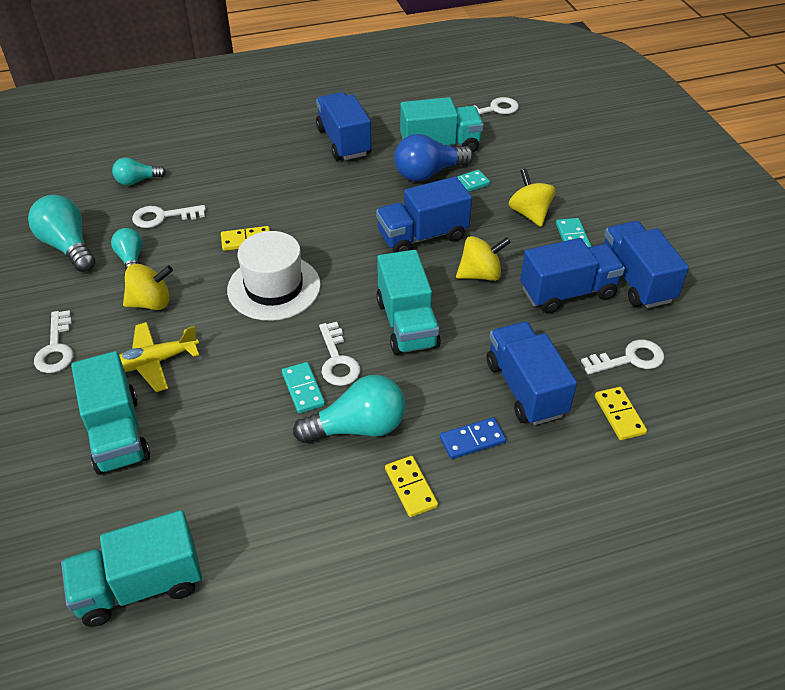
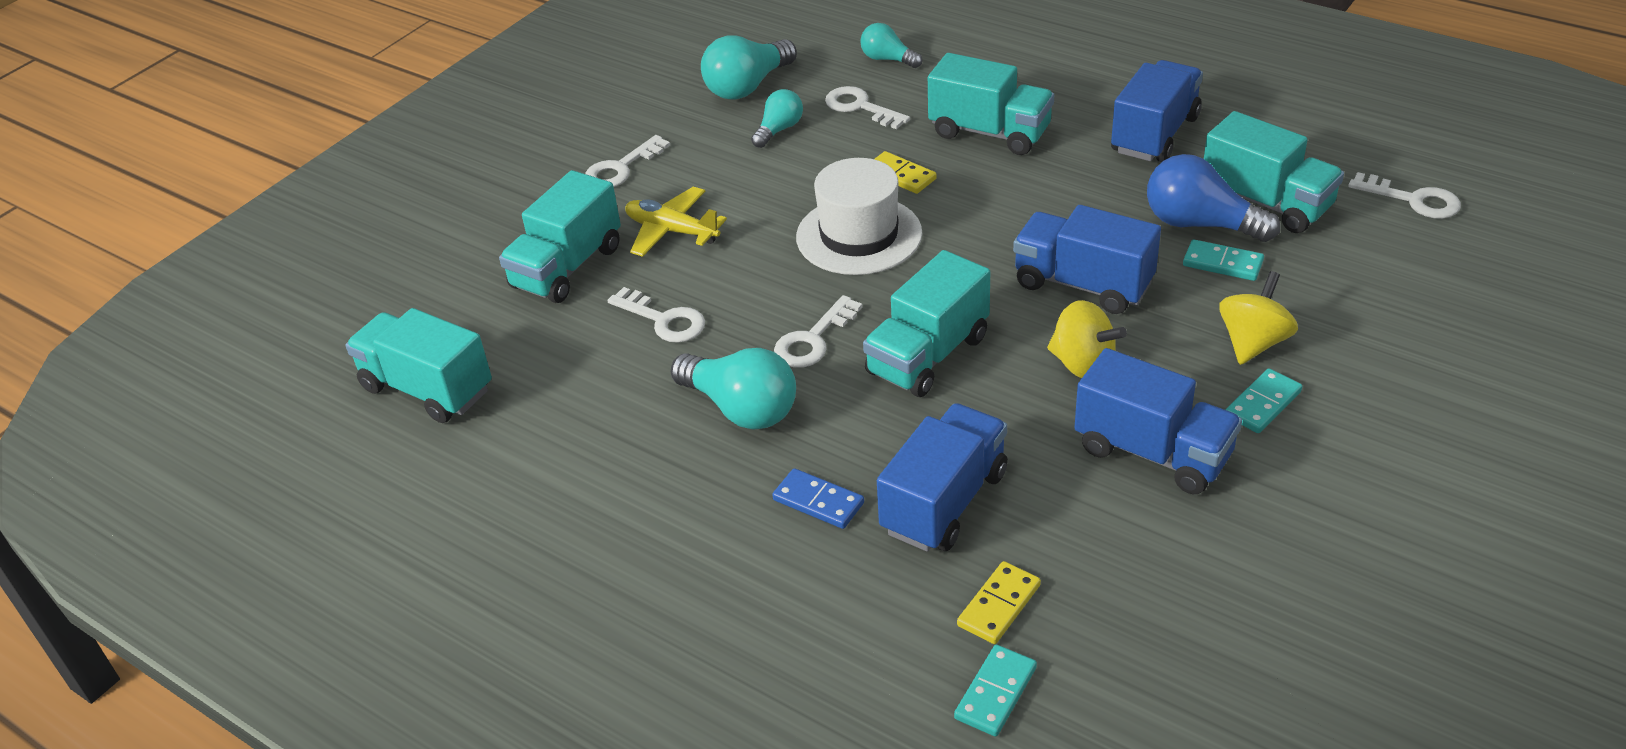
camera: 55 degrees right, 5 degrees down
(68, 246) = (747, 86): turquoise light bulb -> turquoise light bulb turned 150 degrees counterclockwise
(151, 303) = (740, 179): yellow spinning top -> none
(259, 188) = (990, 132): none -> turquoise truck
(303, 389) = (747, 341): turquoise domino -> turquoise domino (995, 693)
(411, 488) = (704, 492): yellow domino -> none
(629, 359) = (1106, 568): white key -> white key (664, 320)
(635, 280) = (1263, 502): blue truck -> none

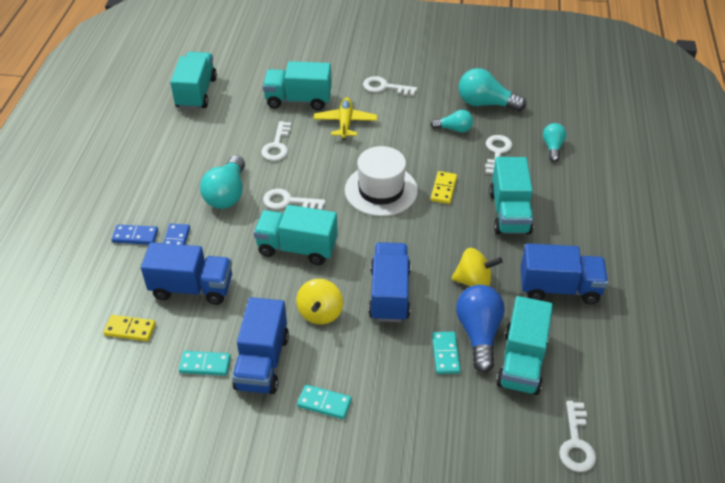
camera: 60 degrees right, 5 degrees up
(765, 554) = (135, 236): none -> blue domino
(995, 693) = (75, 344): turquoise domino -> turquoise domino (205, 364)
(1253, 343) = (377, 386): yellow spinning top -> yellow spinning top (474, 281)

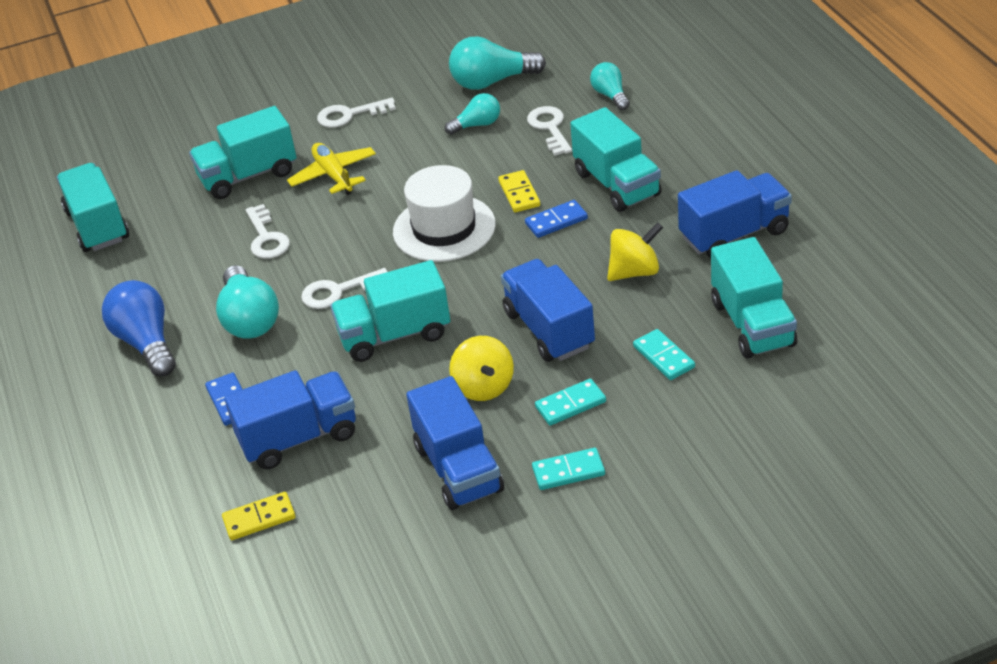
camera: 25 degrees left, 5 degrees down
(135, 236) = (168, 419): blue domino -> blue domino (556, 221)
(205, 364) = (390, 506): turquoise domino -> turquoise domino (570, 404)
(478, 333) = (683, 320): blue light bulb -> blue light bulb (146, 343)
(576, 443) = (869, 370): white key -> none

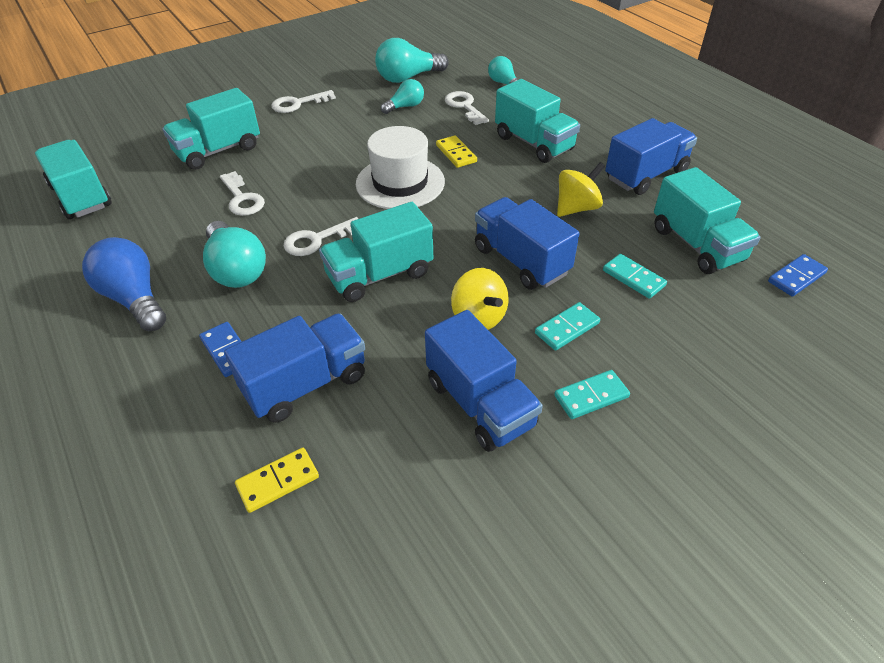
camera: 15 degrees left, 5 degrees up
(333, 175) = (293, 147): yellow plane -> none
(556, 221) = (494, 172): blue domino -> blue domino (796, 277)

